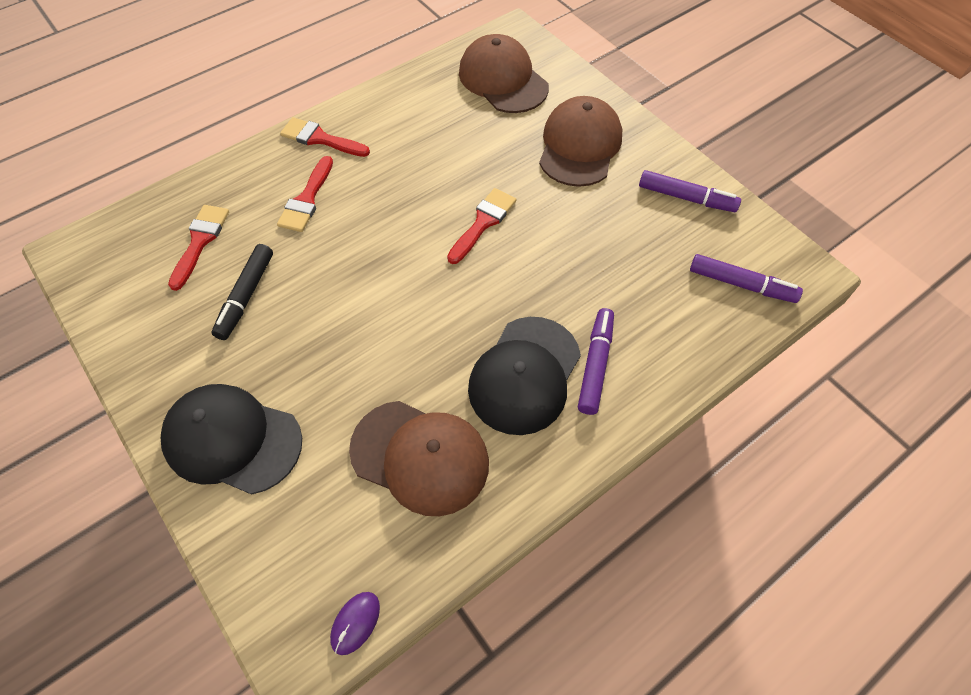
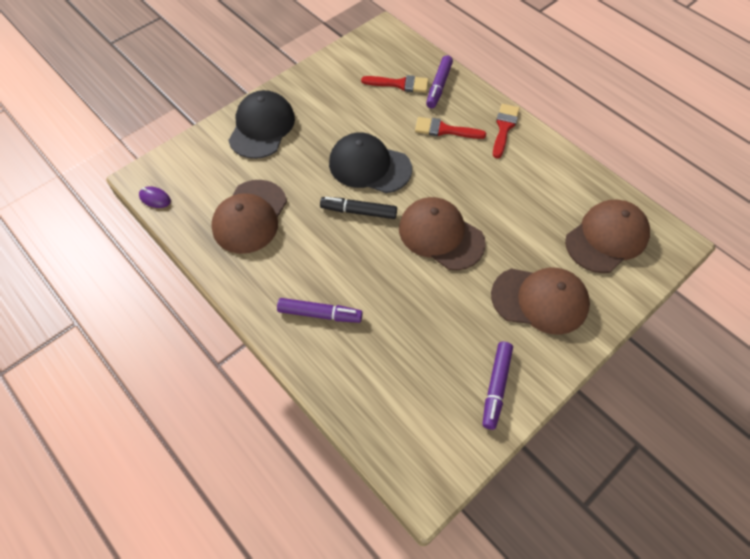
camera: 85 degrees right, 0 degrees up
(246, 296) = (360, 114): black marker -> black marker (358, 211)
(483, 223) = (441, 235): red brush -> brown cap
(524, 375) = (309, 270): black cap -> black cap (369, 166)
(741, 284) = (404, 427): purple marker -> purple marker (438, 86)

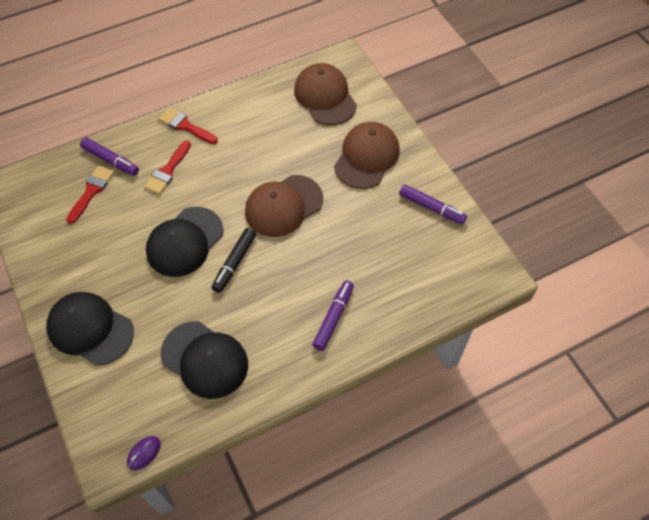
camera: 75 degrees left, 0 degrees up
(250, 217) = (205, 359): brown cap -> black cap

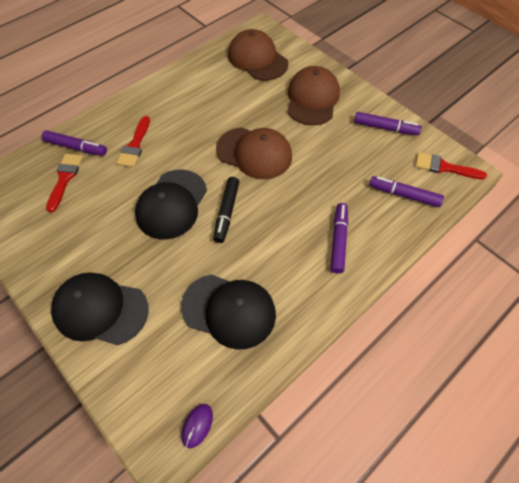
camera: 15 degrees left, 0 degrees up
(186, 126) = (140, 105): red brush -> red brush (444, 167)
(283, 206) = (254, 153): brown cap -> brown cap turned 105 degrees counterclockwise
(419, 286) = (404, 195): none -> purple marker

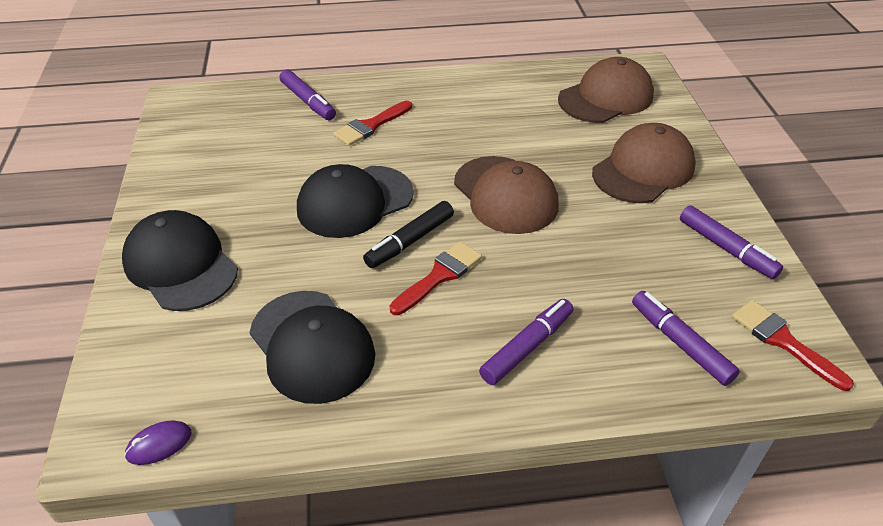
camera: 35 degrees right, 15 degrees down
(65, 178) = (268, 125): red brush -> red brush (439, 276)
(257, 59) = (606, 97): brown cap -> brown cap turned 60 degrees clockwise

